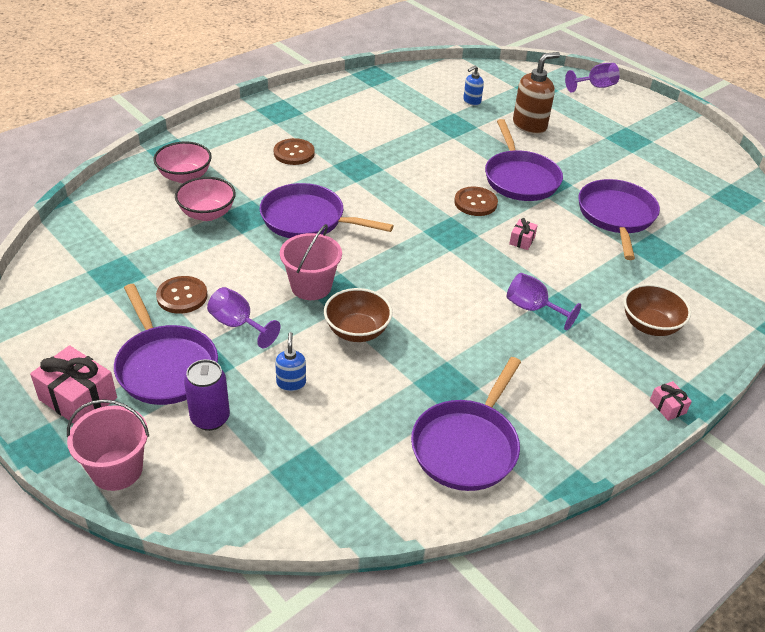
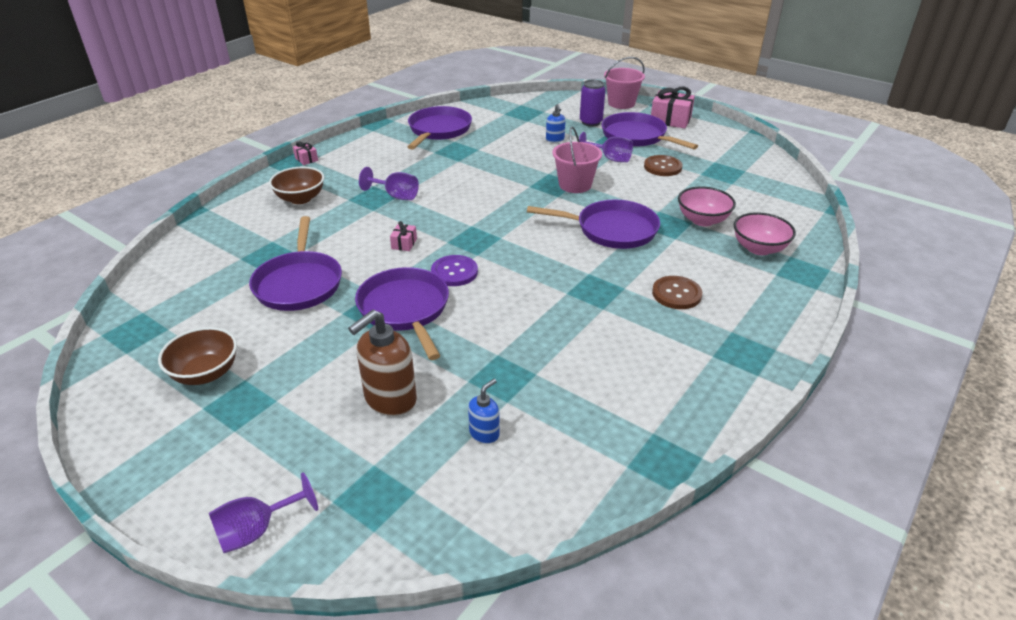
camera: 170 degrees right, 5 degrees down
(357, 331) = (526, 166): brown bowl -> brown bowl (206, 373)
(475, 203) = (454, 272): brown button -> purple button

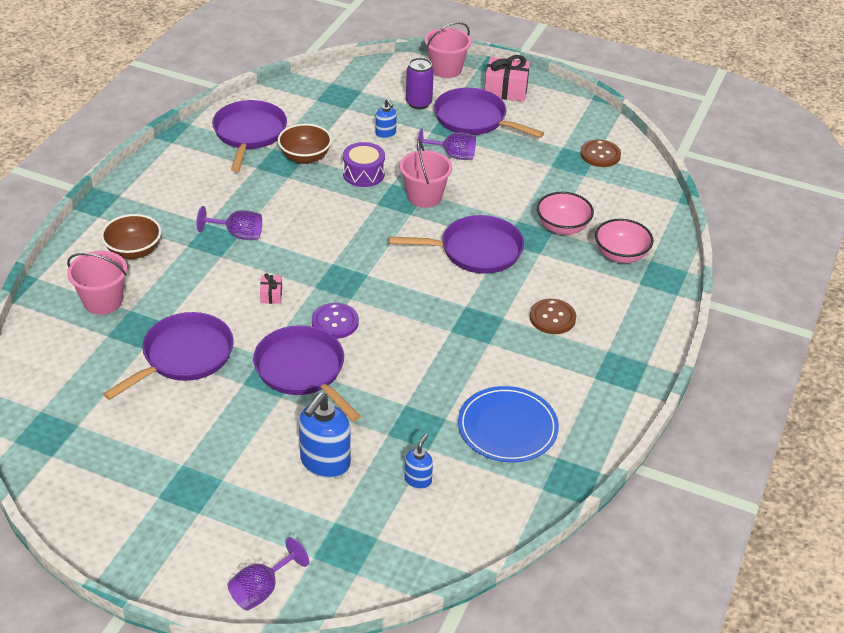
camera: 15 degrees left, 5 degrees up
(206, 373) = (142, 464): brown bowl -> brown bowl (305, 157)
(252, 232) = (103, 301): none -> pink bucket
(299, 283) = (184, 356): purple pan -> purple pan turned 120 degrees counterclockwise
(306, 159) = (113, 195): pink gift -> none
(390, 399) = (325, 462): brown soap dispenser -> blue soap dispenser
(525, 164) = (363, 174): none -> purple drum
(602, 392) = (507, 427): none -> blue plate
(662, 167) = (510, 161): brown button -> brown button (600, 155)

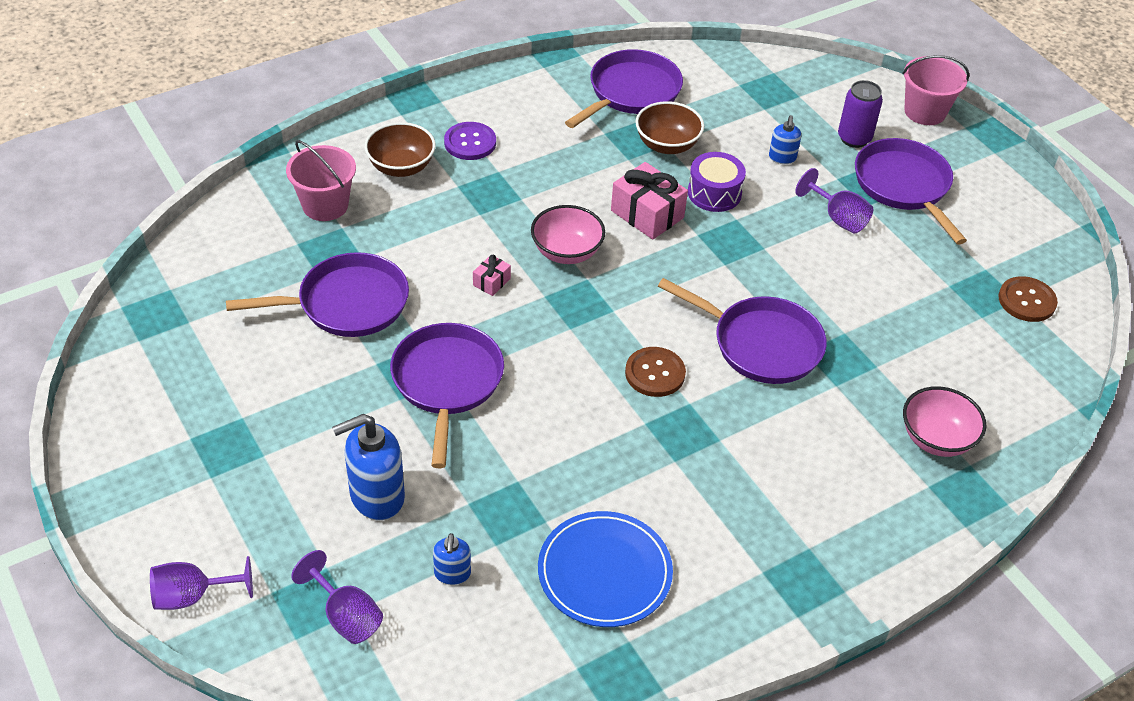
camera: 35 degrees right, 5 degrees up
(237, 234) = (518, 198): purple goblet -> purple goblet (346, 616)
(335, 322) = (529, 346): purple button -> purple button (470, 142)
(418, 480) = (452, 574): blue soap dispenser -> blue soap dispenser turned 120 degrees clockwise
(424, 196) = (760, 251): pink bucket -> none
(505, 90) = (977, 168): pink gift -> pink gift (647, 214)
(552, 318) = (778, 471): brown button -> brown button (655, 373)
(562, 227) = (893, 368): pink bowl -> pink bowl (566, 252)

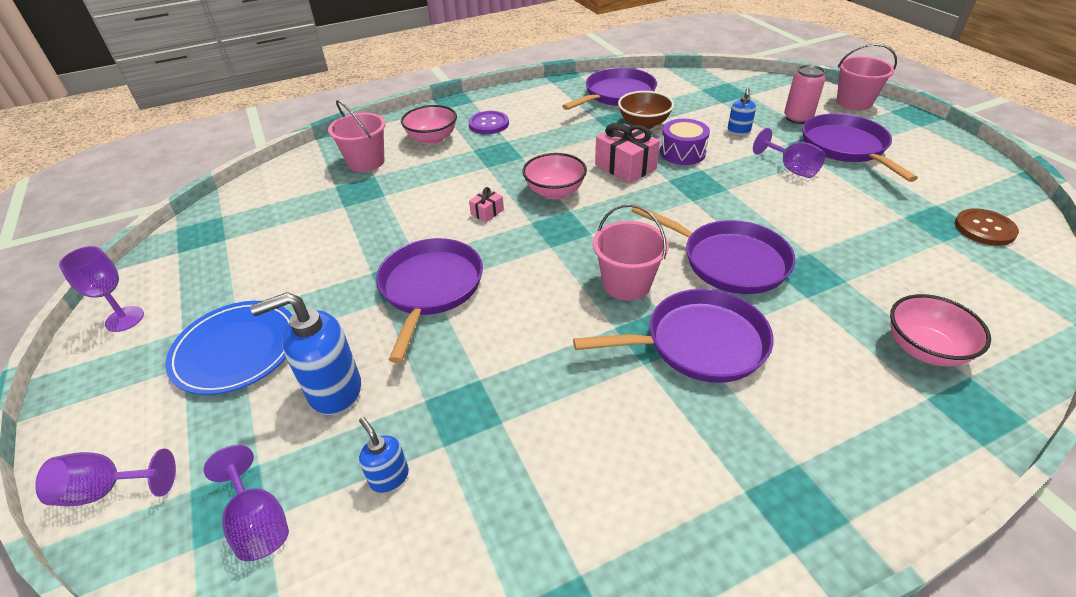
camera: 10 degrees right, 5 degrees down
(119, 425) = (124, 319): none -> purple goblet
(347, 303) = (360, 227): purple pan -> purple pan (698, 343)
(401, 167) = (432, 138): brown bowl -> pink bowl
(452, 574) = (389, 477): blue soap dispenser -> blue soap dispenser turned 135 degrees clockwise
(604, 572) = (559, 483): blue plate -> blue plate (236, 349)
(655, 373) = (626, 284): brown button -> pink bucket
(854, 138) = (797, 118): purple can -> pink can

